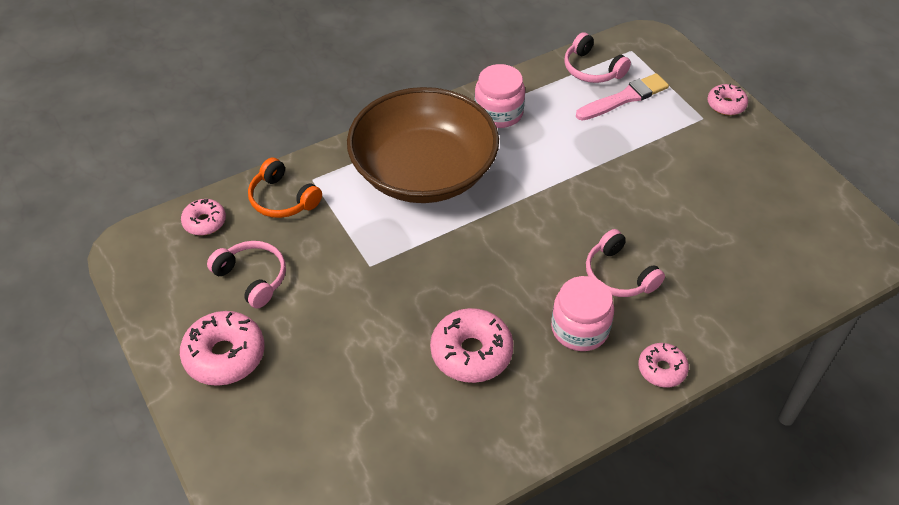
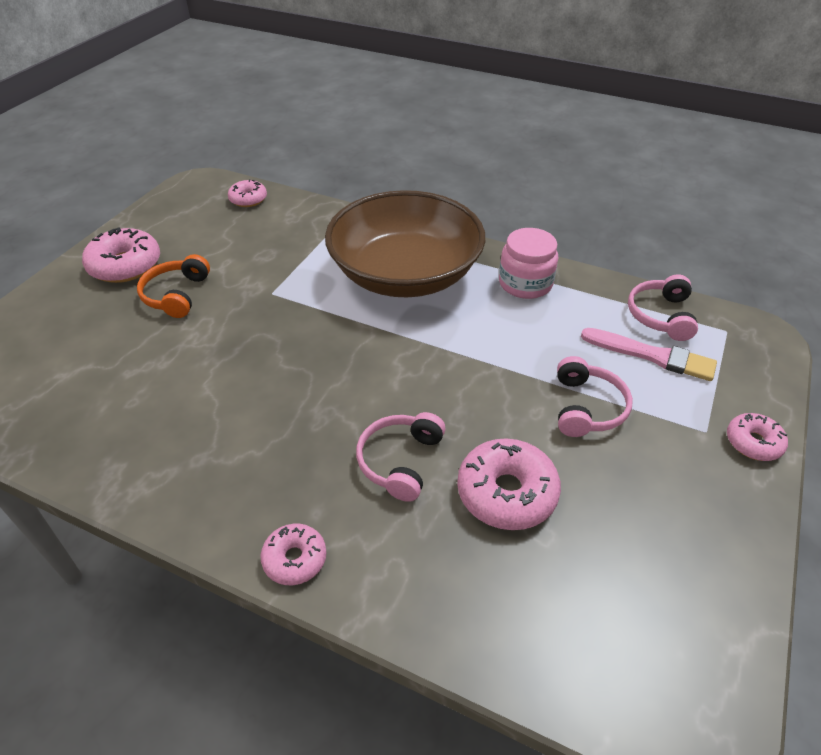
camera: 55 degrees right, 5 degrees down
(252, 278) = (211, 243): pink headphones -> pink headphones (587, 407)
(282, 199) = (303, 220): orange headphones -> orange headphones (176, 295)
(471, 353) = (217, 397): pink donut -> pink donut (506, 493)
(580, 329) = (302, 462): pink jar -> none

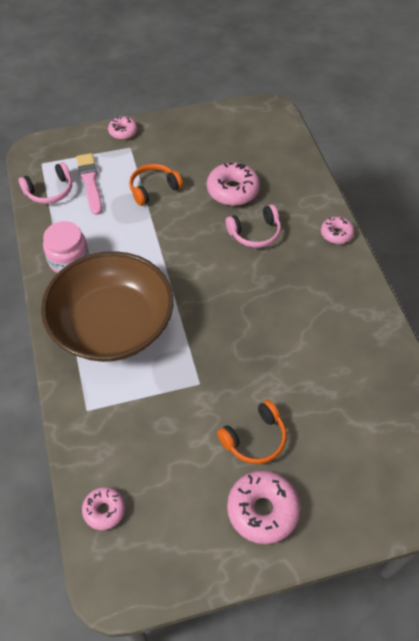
camera: 130 degrees left, 10 degrees up
(587, 407) = (153, 189): pink headphones -> orange headphones

